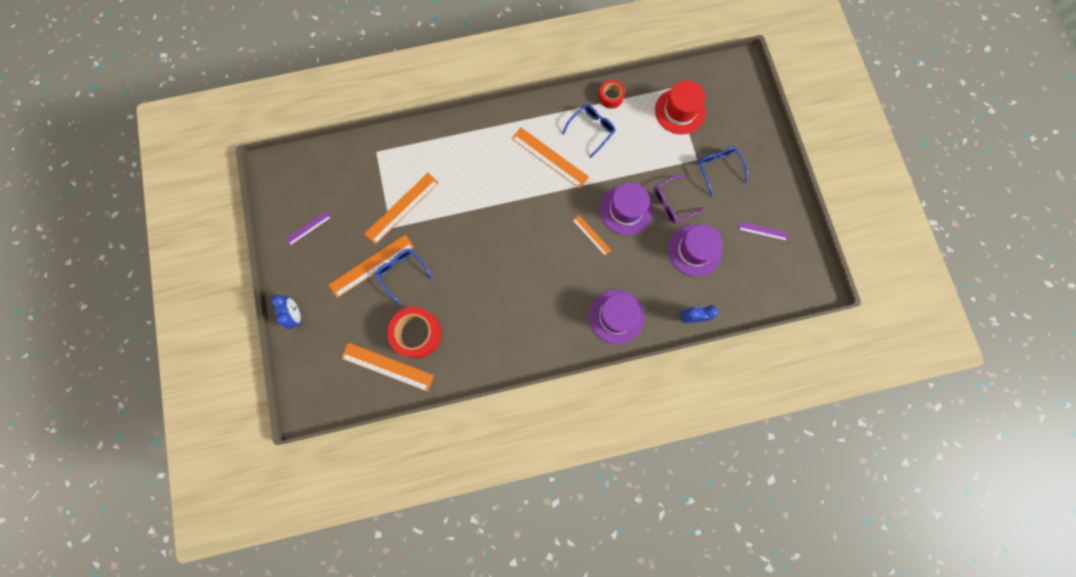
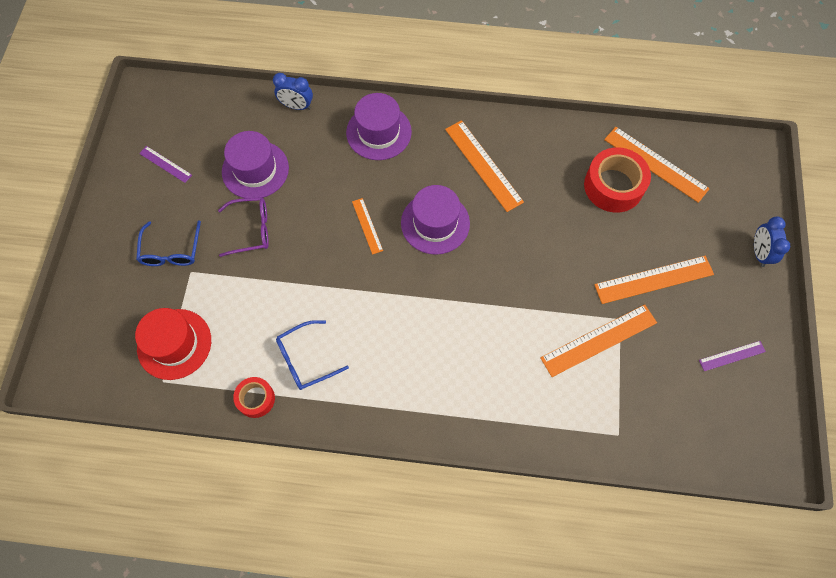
camera: 160 degrees left, 10 degrees down
(402, 273) = (616, 258): blue glasses -> none
(550, 157) = (378, 340): orange ruler -> orange ruler (483, 165)
(626, 210) = (311, 241): purple hat -> purple hat (435, 223)

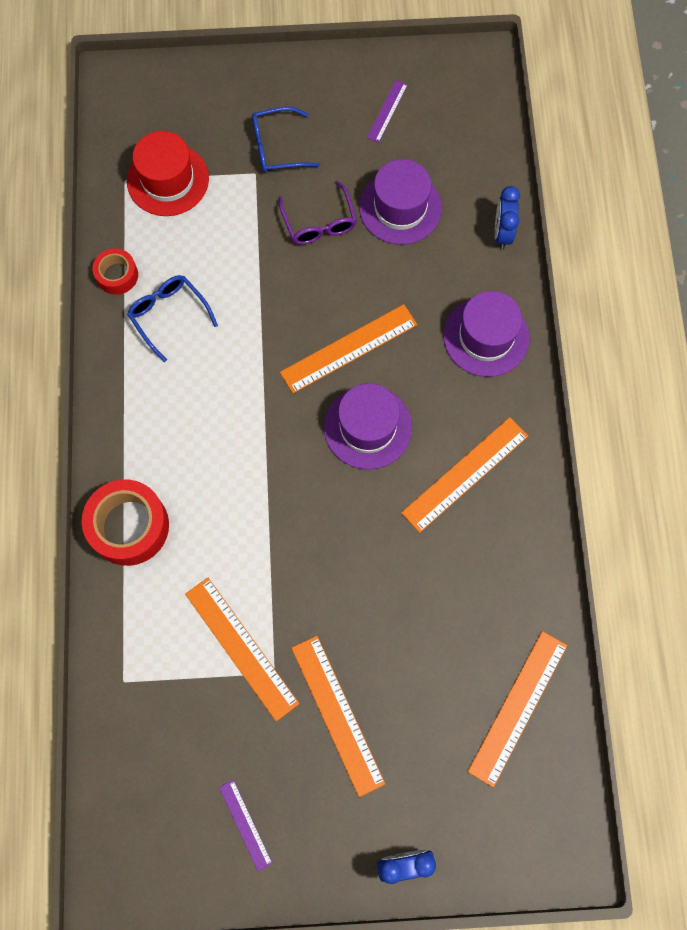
camera: 80 degrees right, 5 degrees up
(367, 226) = (348, 348): orange ruler -> orange ruler, size x1.84
(613, 186) = (469, 650): red tape -> red tape (129, 526)

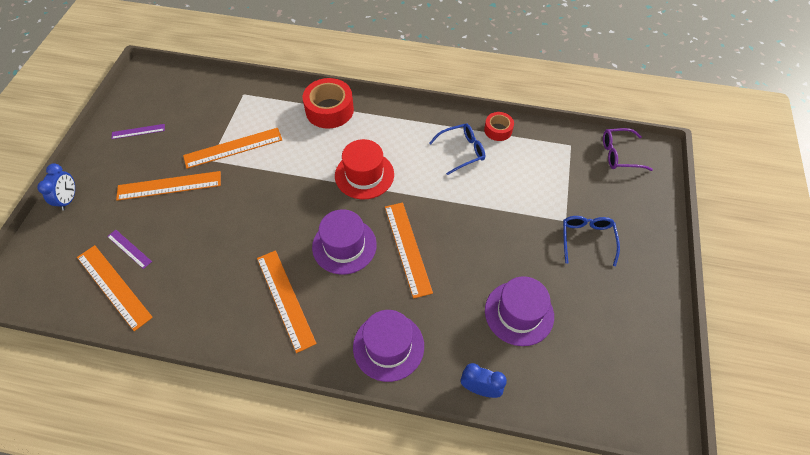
camera: 105 degrees right, 15 degrees down
(168, 180) = (567, 168): red hat -> red hat (364, 175)
(319, 222) = (516, 253): purple glasses -> purple glasses (619, 154)
(387, 111) = (614, 327): purple ruler -> purple ruler (129, 249)

